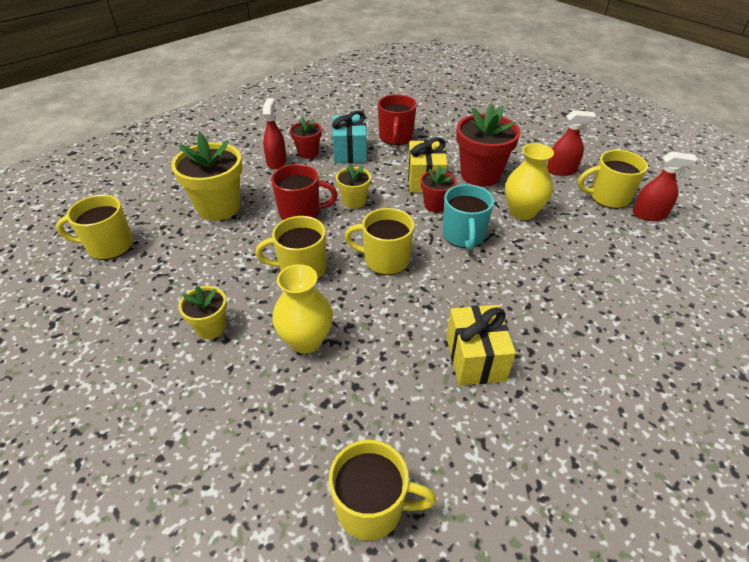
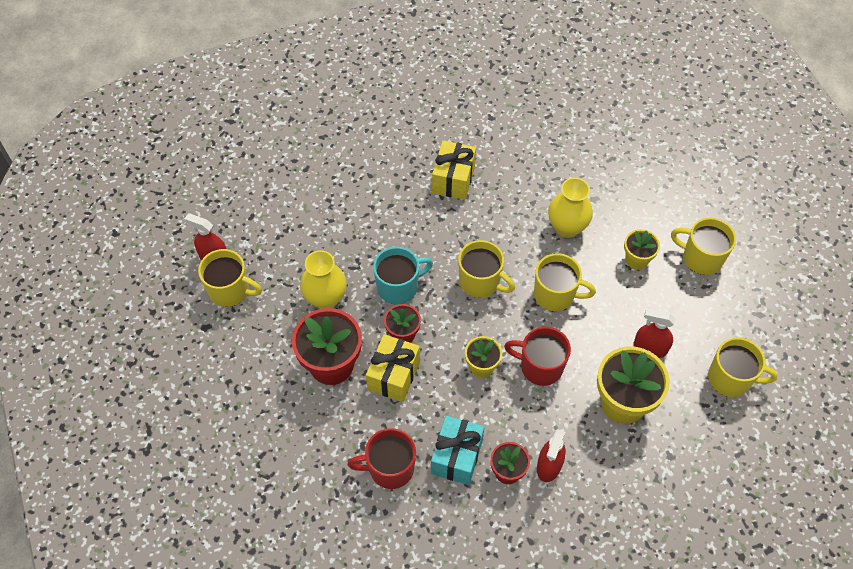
camera: 160 degrees left, 15 degrees up
(372, 507) = (553, 121): yellow mug -> yellow mug (701, 258)
(396, 138) = (389, 468): red mug -> red mug turned 120 degrees counterclockwise
(463, 236) = (399, 287): turquoise mug -> turquoise mug turned 45 degrees clockwise
(561, 170) = (242, 343): red spray bottle -> red spray bottle (650, 348)

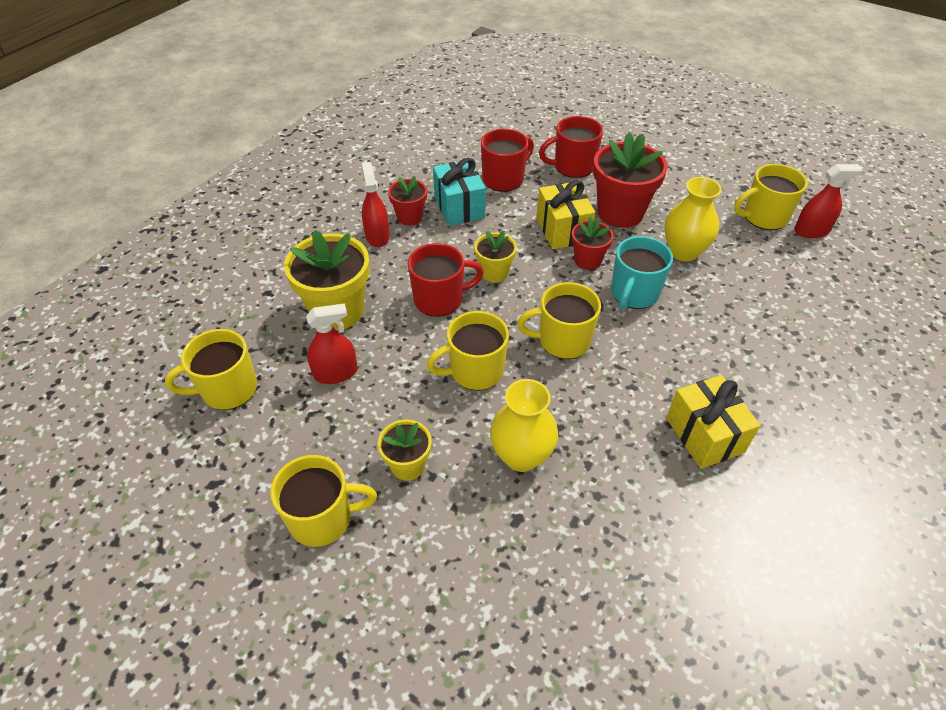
camera: 145 degrees right, 10 degrees down
(316, 444) = (573, 166): none -> red mug

